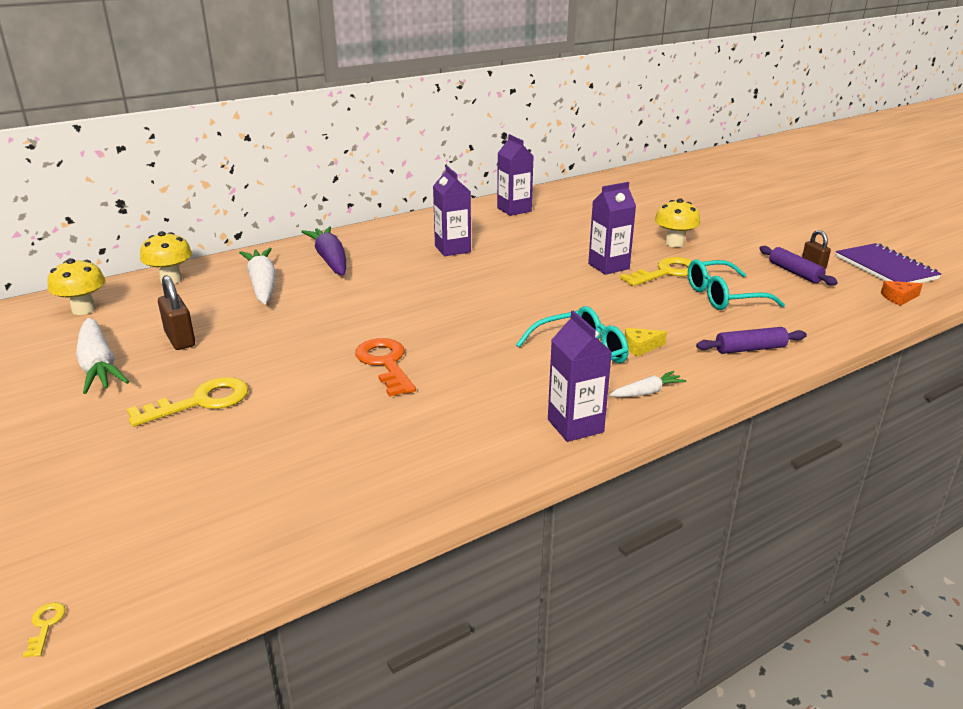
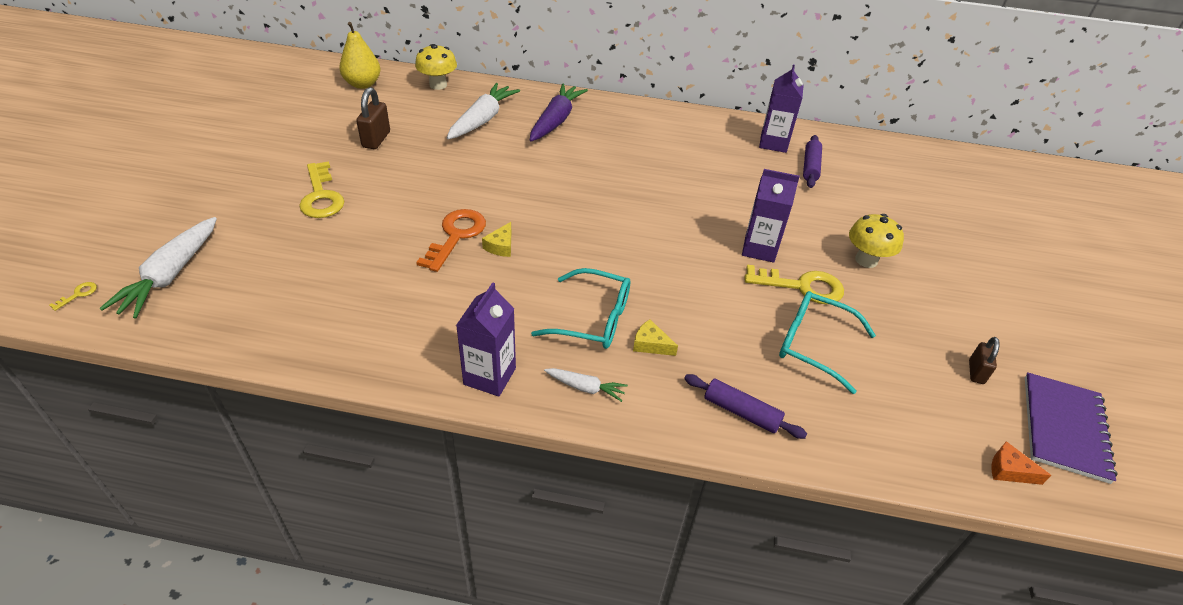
camera: 40 degrees right, 15 degrees up
(84, 309) = (363, 84): yellow mushroom -> yellow pear
(99, 366) = (313, 135): white carrot -> white carrot (171, 275)
(201, 402) = (321, 196): yellow key -> yellow key turned 60 degrees clockwise
(434, 351) = (501, 246): none -> yellow cheese
(452, 249) = (658, 158): purple carton -> none
(795, 272) = (939, 366): purple rolling pin -> purple rolling pin (810, 167)

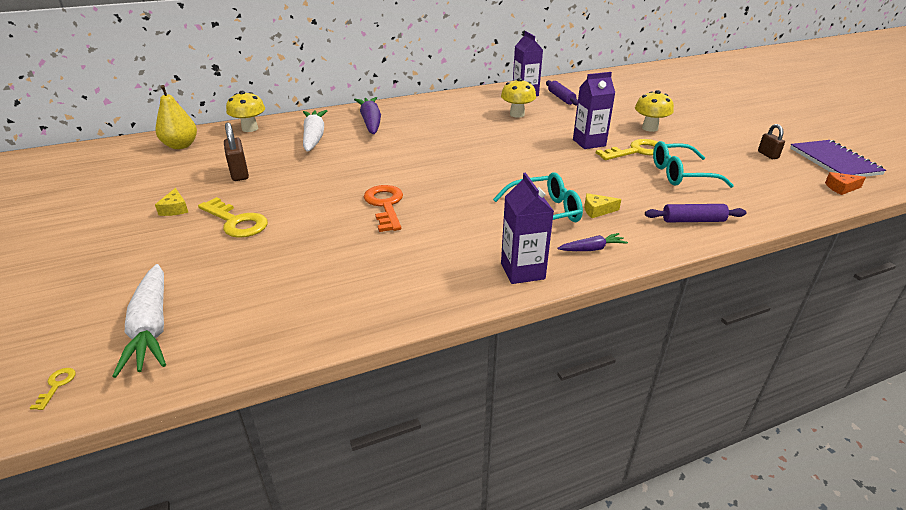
camera: 30 degrees left, 10 degrees down
(501, 246) = (427, 199): yellow cheese -> yellow cheese (175, 209)
(585, 388) = (592, 249): white carrot -> purple carrot
(725, 171) = (517, 114): none -> yellow mushroom

